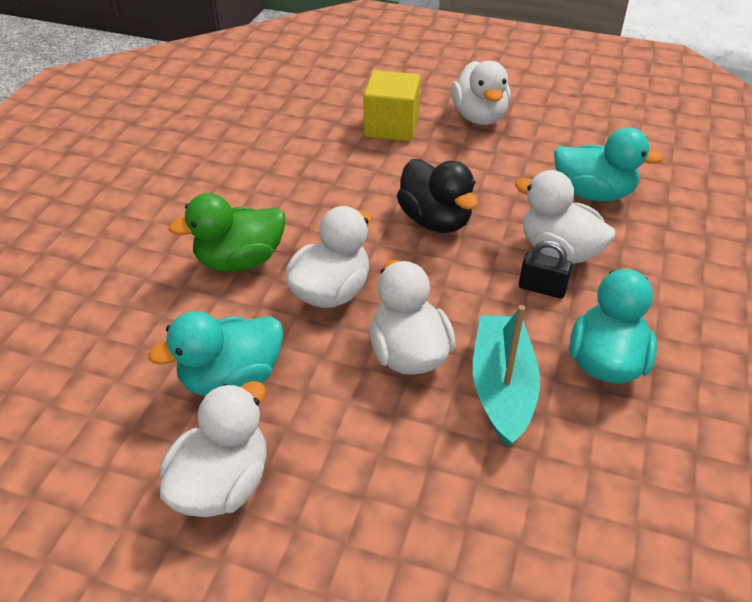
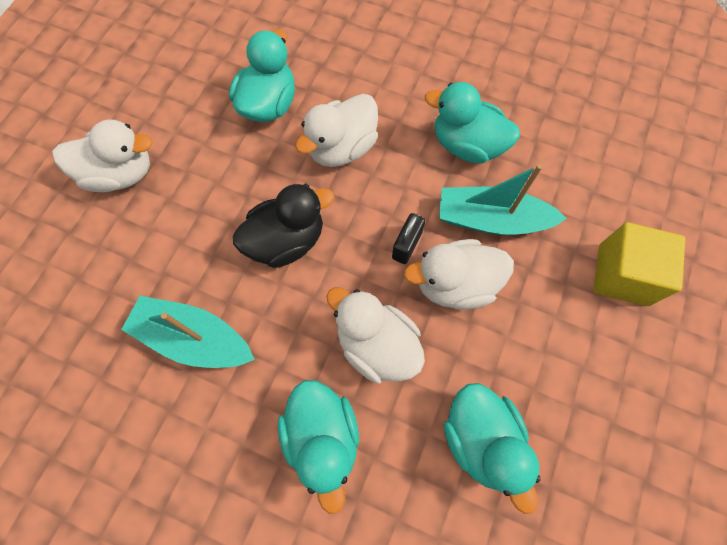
camera: 85 degrees left, 25 degrees up
(222, 483) = (590, 442): white duck -> none
(240, 260) = (322, 438): green duck -> turquoise duck
(329, 176) = (194, 338): none -> turquoise boat
(391, 127) = (115, 265): yellow cube -> yellow cube (622, 275)
(542, 288) = (386, 170): black padlock -> black padlock (406, 245)

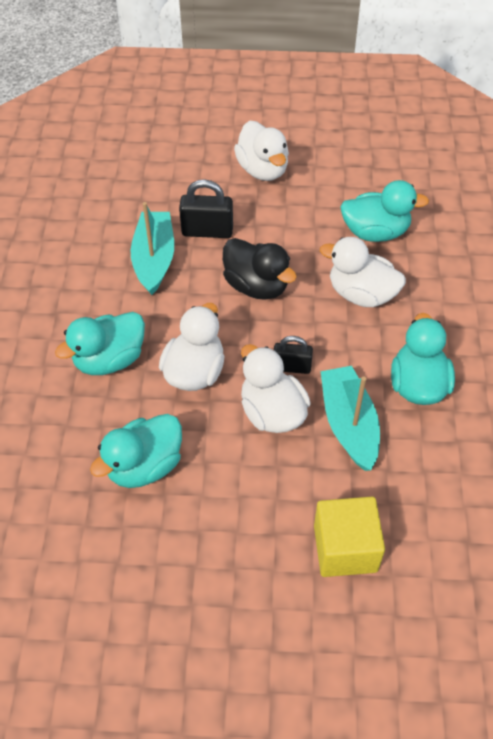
camera: 70 degrees right, 15 degrees down
(181, 265) = (207, 231): none -> black padlock

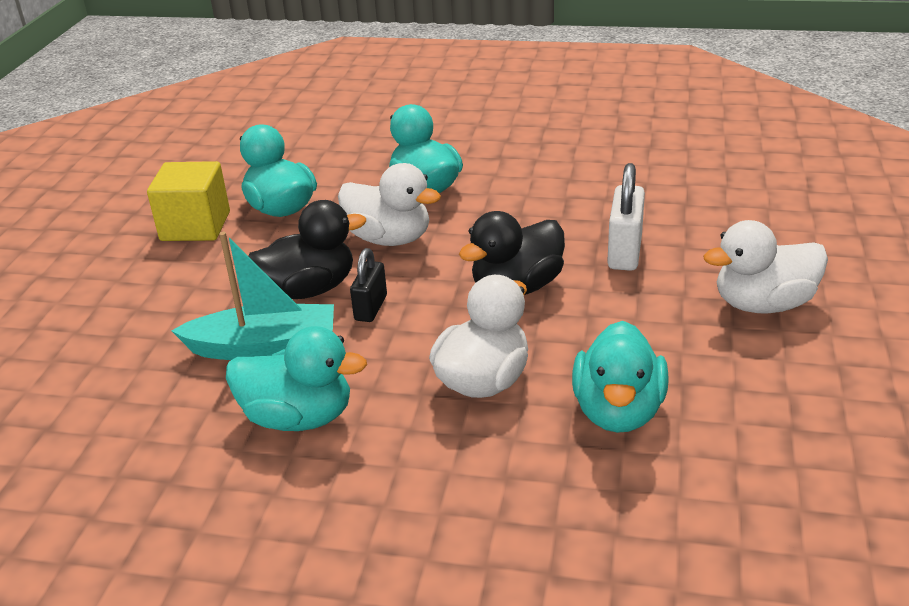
camera: 100 degrees right, 20 degrees down
(154, 259) = (575, 213): turquoise boat -> none
(207, 231) = (624, 252): black padlock -> white padlock
(272, 412) = (309, 289): white duck -> black duck
(345, 548) = (106, 329): yellow cube -> yellow cube (195, 226)

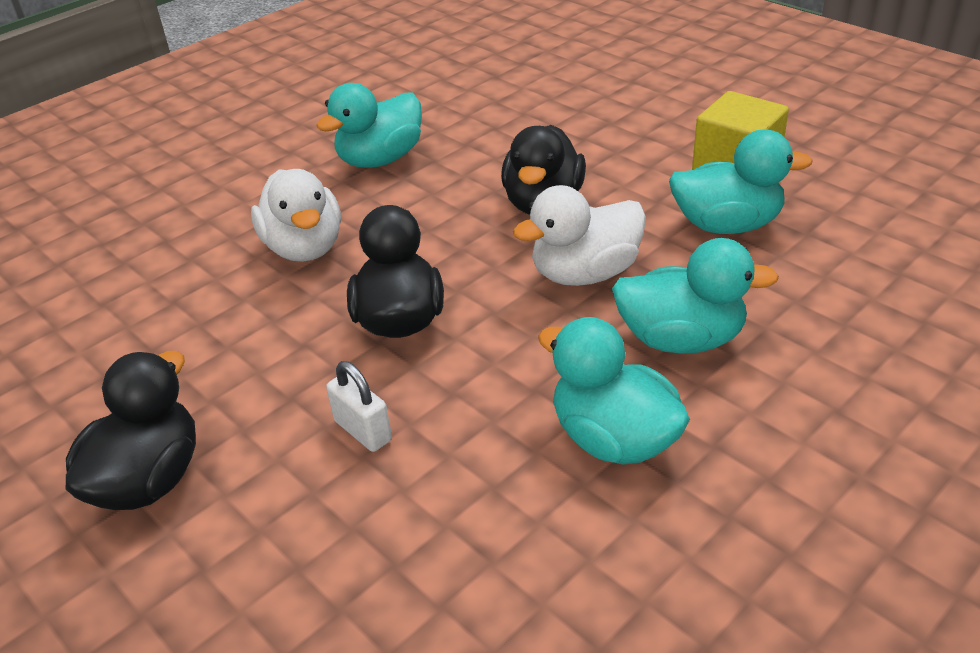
camera: 125 degrees right, 5 degrees up
(264, 347) = (483, 164): turquoise boat -> none
(371, 308) = (474, 226): black padlock -> none
(618, 411) = (179, 297): turquoise duck -> turquoise duck (613, 439)
(624, 252) = (363, 431): white padlock -> white padlock, size x0.67
(763, 304) = (149, 480): white duck -> black duck

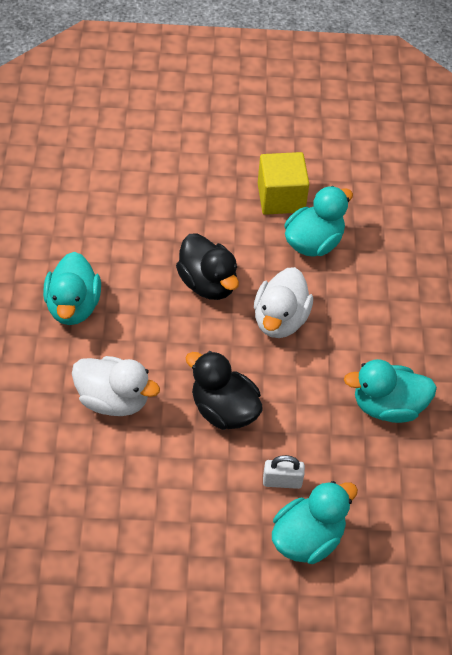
camera: 50 degrees left, 15 degrees up
(149, 480) = (219, 579): black duck -> none
(681, 339) = (361, 332): turquoise duck -> turquoise duck (307, 538)

